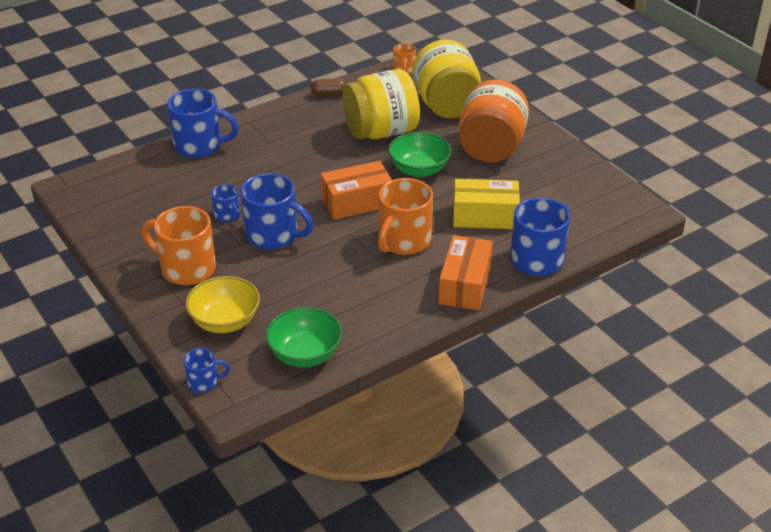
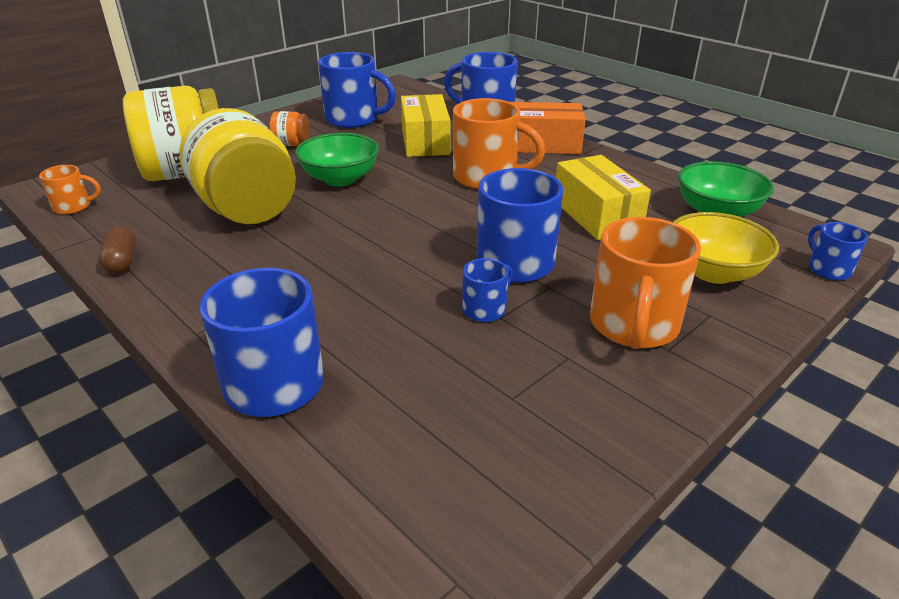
camera: 100 degrees left, 5 degrees down
(322, 286) = (596, 215): none -> yellow box
(357, 202) = (420, 210): orange box -> none
(491, 148) = (291, 144): orange jar -> orange jar, size x0.43
(544, 180) = (354, 119): none -> blue mug

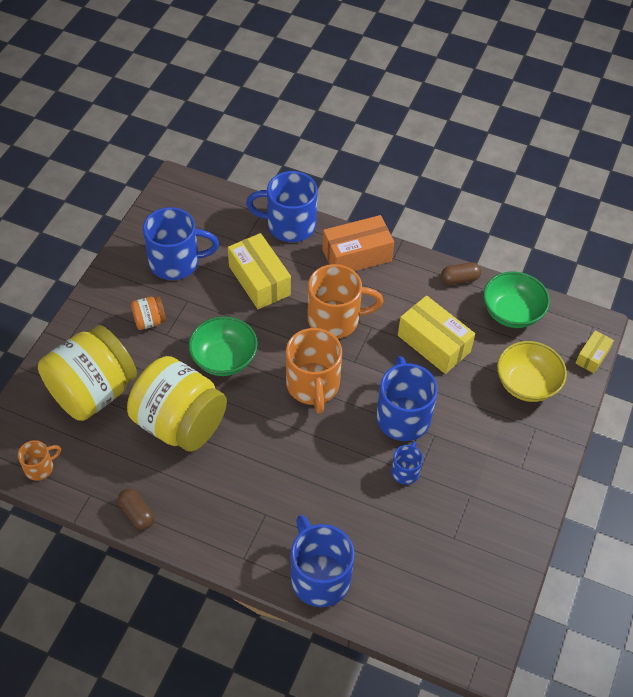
camera: 25 degrees left, 20 degrees up
(633, 326) = (496, 454): orange mug -> orange mug (313, 385)
(658, 178) = (459, 279): none -> brown capsule
(828, 269) = (592, 356): blue mug -> yellow box

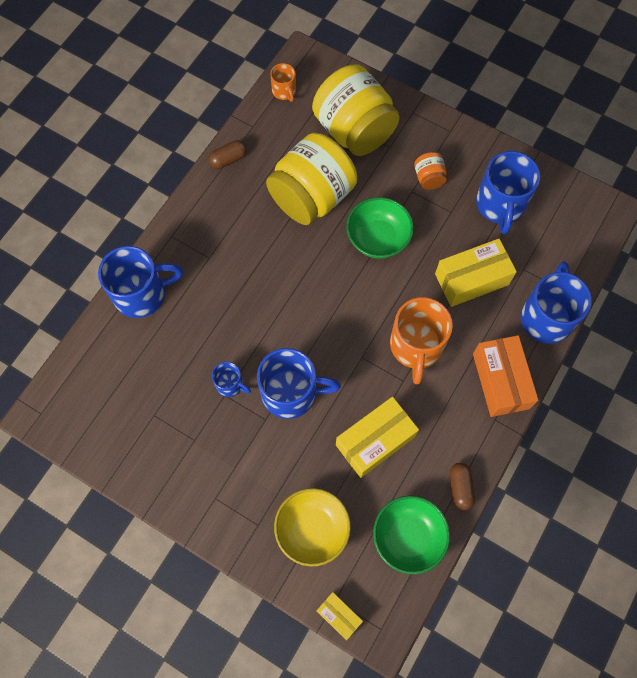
camera: 100 degrees right, 15 degrees up
(313, 385) = (337, 314): orange mug -> none

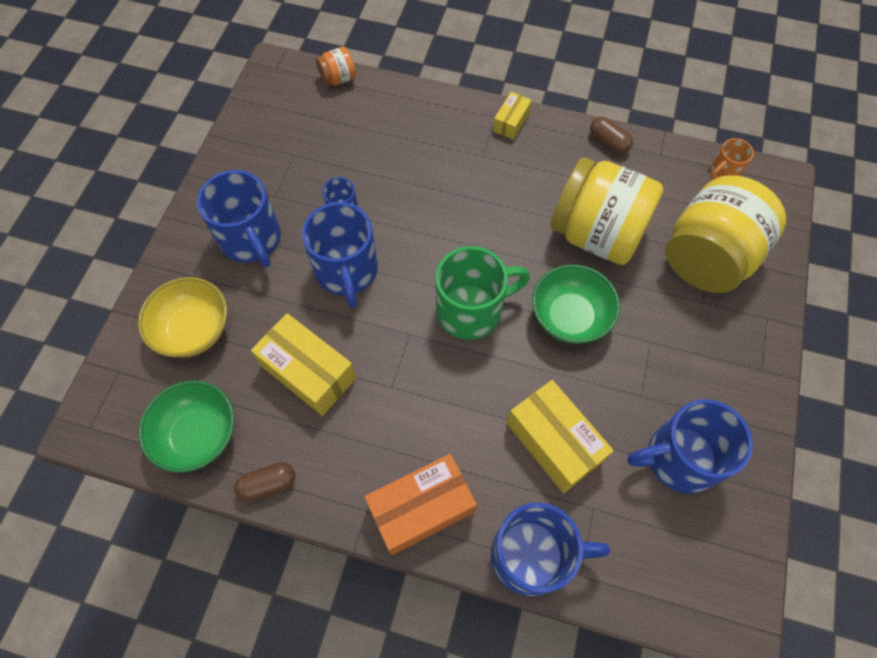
camera: 75 degrees right, 5 degrees down
(142, 294) = (421, 109): blue mug -> blue mug (251, 239)
(339, 616) = (101, 379): yellow box -> yellow box (511, 122)
(353, 306) = (471, 310): none -> green mug
(416, 346) = (440, 392): orange mug -> none
(429, 178) = (679, 358): orange jar -> orange jar (338, 79)

